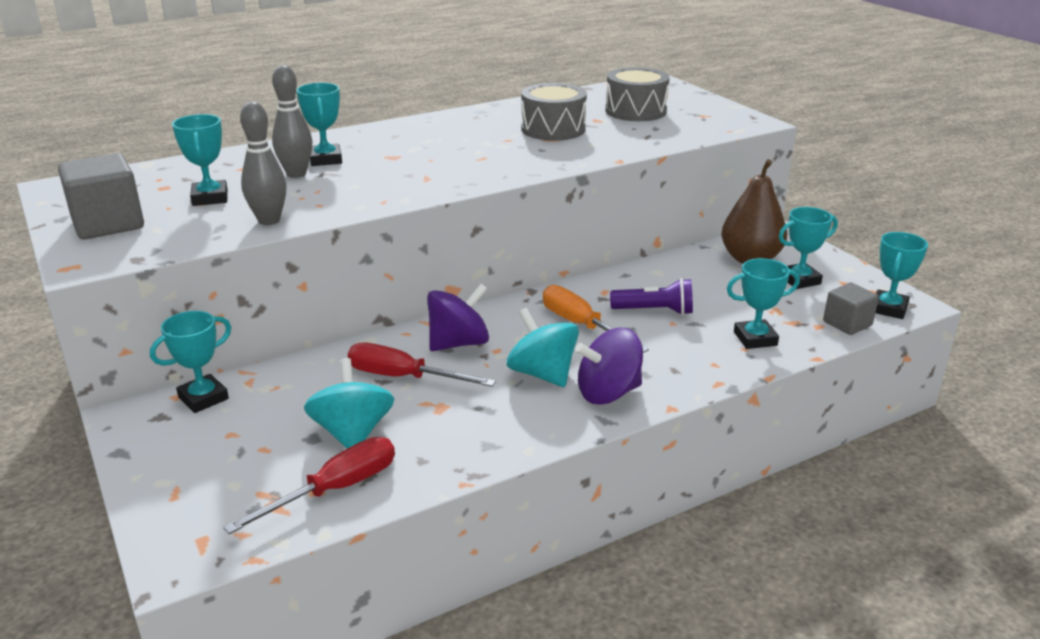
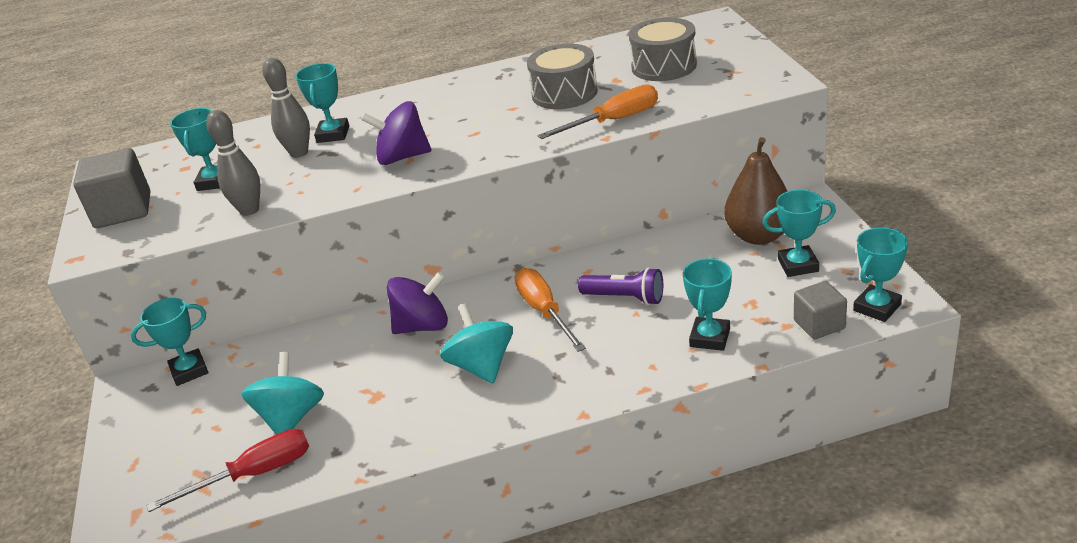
camera: 20 degrees right, 5 degrees up
(403, 377) = (358, 361): red screwdriver -> none
(608, 393) = (532, 392): purple spinning top -> purple spinning top (402, 157)
(618, 149) = (614, 121): none -> orange screwdriver
(755, 339) = (710, 338): turquoise trophy -> turquoise trophy turned 75 degrees counterclockwise

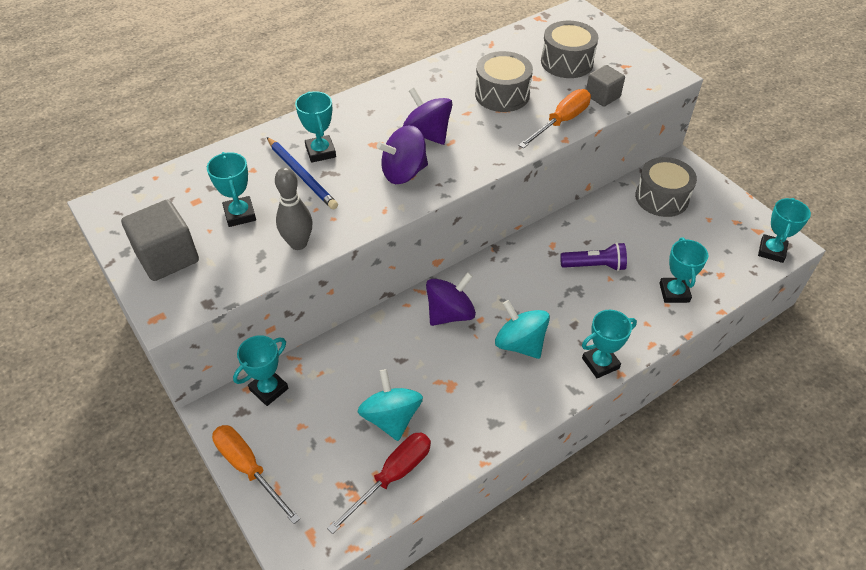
camera: 25 degrees left, 15 degrees up
(299, 153) = (302, 175): grey bowling pin -> blue pencil
(454, 125) = (427, 134): none -> purple spinning top
(545, 311) = (540, 286): orange screwdriver -> orange screwdriver (248, 468)
(759, 236) = (661, 198): brown pear -> grey drum
(798, 265) = (702, 221): turquoise trophy -> turquoise trophy (600, 363)
(819, 324) = (741, 271): grey cube -> grey cube (602, 96)

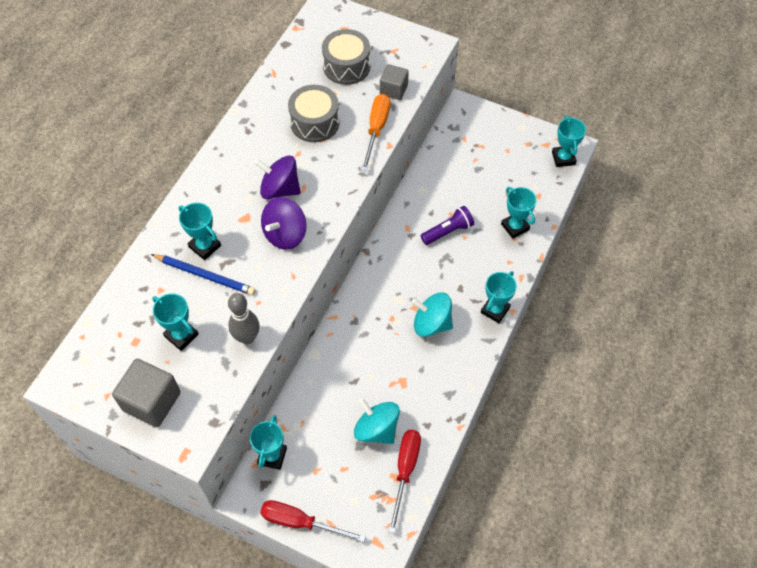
camera: 30 degrees left, 10 degrees up
(248, 468) = (300, 522): orange screwdriver -> red screwdriver
(450, 314) = (367, 325): purple spinning top -> none
(661, 198) = (464, 146): grey drum -> none

